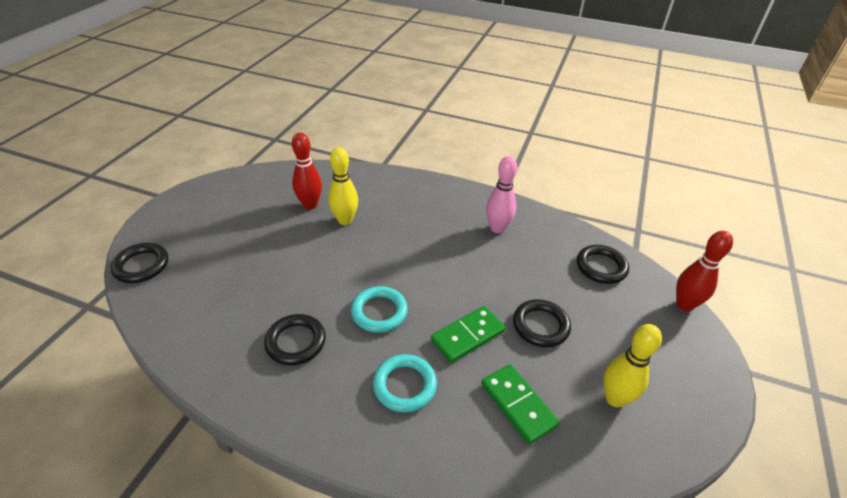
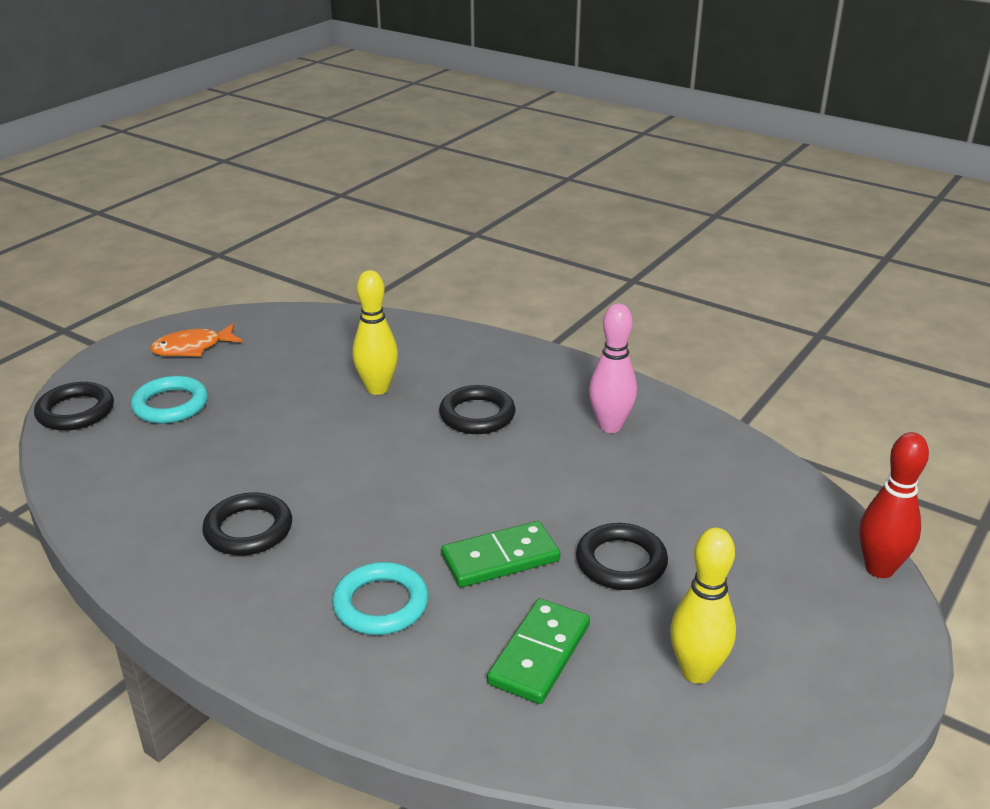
camera: 15 degrees right, 10 degrees down
(210, 205) = (192, 348): none -> orange fish
(310, 205) = (334, 363): red bowling pin -> none
(379, 312) = (381, 510): turquoise ring -> turquoise ring (170, 405)
(518, 404) = (540, 654): green domino -> green domino turned 45 degrees clockwise
(601, 267) = (759, 499): black ring -> black ring (477, 415)

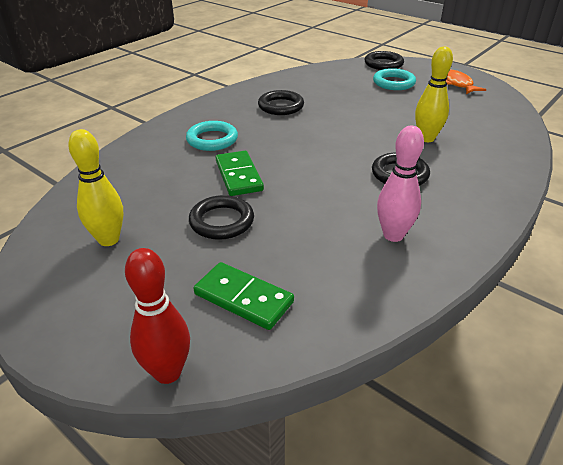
camera: 95 degrees right, 5 degrees up
(540, 654) = (153, 184): green domino -> green domino (243, 298)

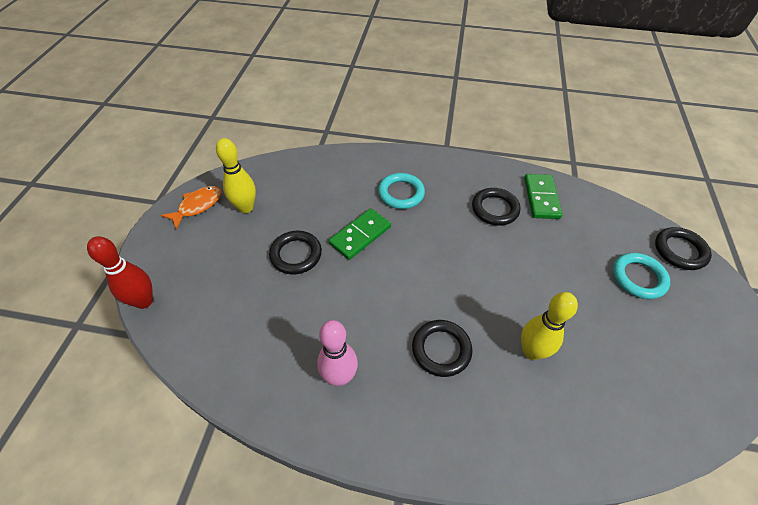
camera: 60 degrees right, 15 degrees up
(243, 298) = (220, 308): green domino -> green domino (541, 198)
(457, 84) = (704, 344): orange fish -> orange fish (197, 206)

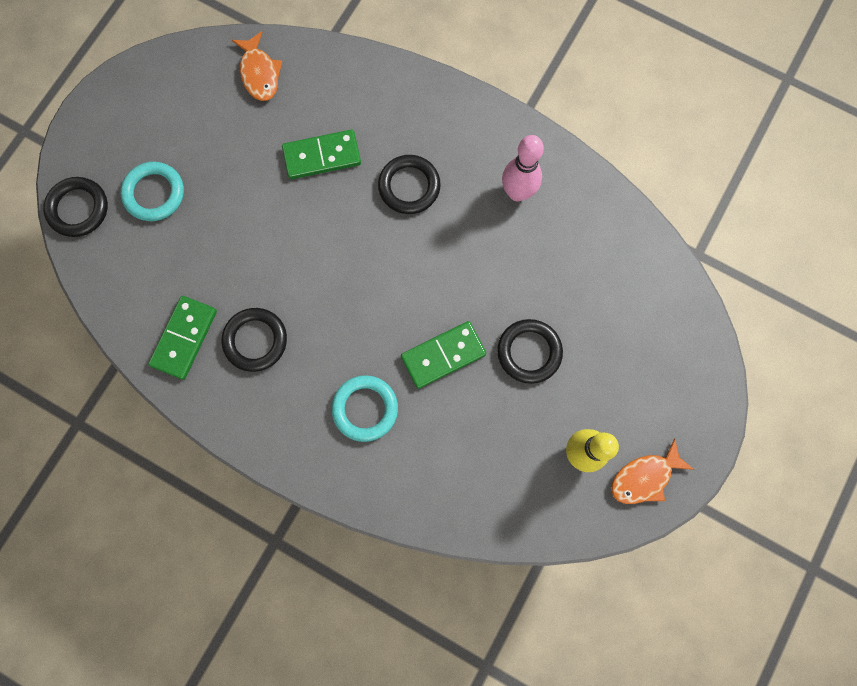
camera: 160 degrees left, 25 degrees up
(144, 301) = (710, 343): red bowling pin -> none
(531, 351) = (322, 156): yellow bowling pin -> green domino
(643, 416) = (259, 73): none -> orange fish

